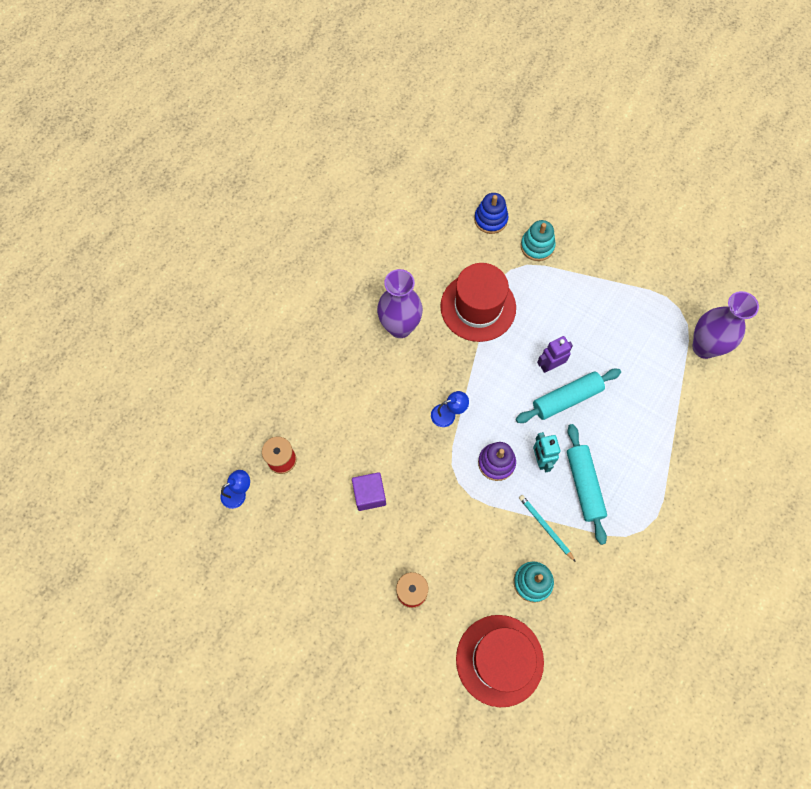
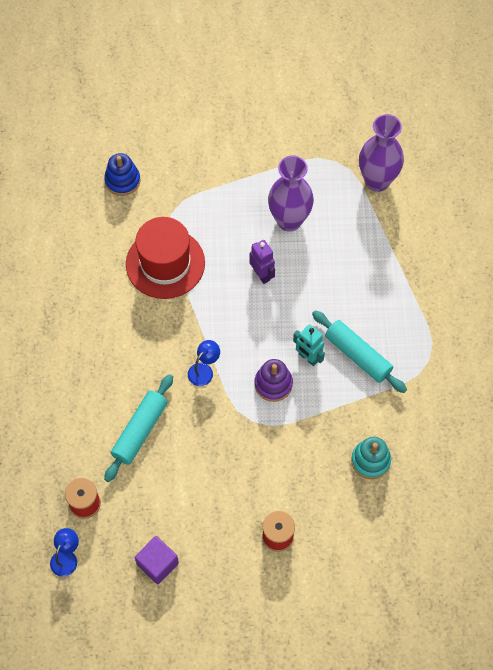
camera: 35 degrees left, 5 degrees down
(369, 494) = (184, 481): purple cube -> purple cube (157, 564)
(400, 327) = (108, 323): purple vase -> purple vase (289, 220)
(499, 660) = (387, 540): red hat -> none
(537, 246) = (180, 180): turquoise stacking toy -> none
(545, 527) = (350, 410): turquoise pencil -> none
(550, 365) = (262, 274): purple robot -> purple robot turned 120 degrees clockwise
(566, 398) = (294, 293): turquoise rolling pin -> turquoise rolling pin (140, 431)

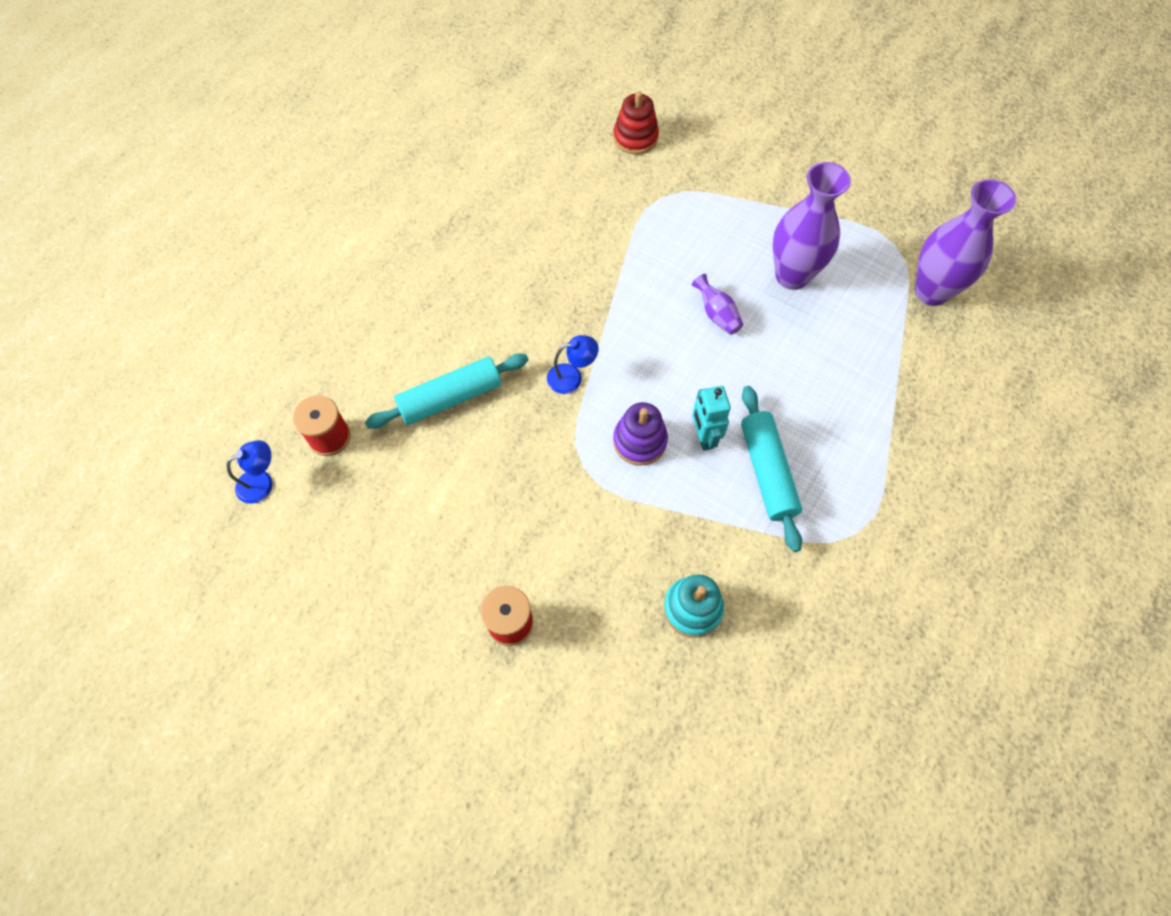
camera: 35 degrees right, 0 degrees up
(122, 180) = (635, 138): blue stacking toy -> red stacking toy
(157, 564) = (350, 558): purple cube -> none
(165, 263) = (616, 242): red hat -> none
(262, 274) = (716, 314): purple robot -> purple vase

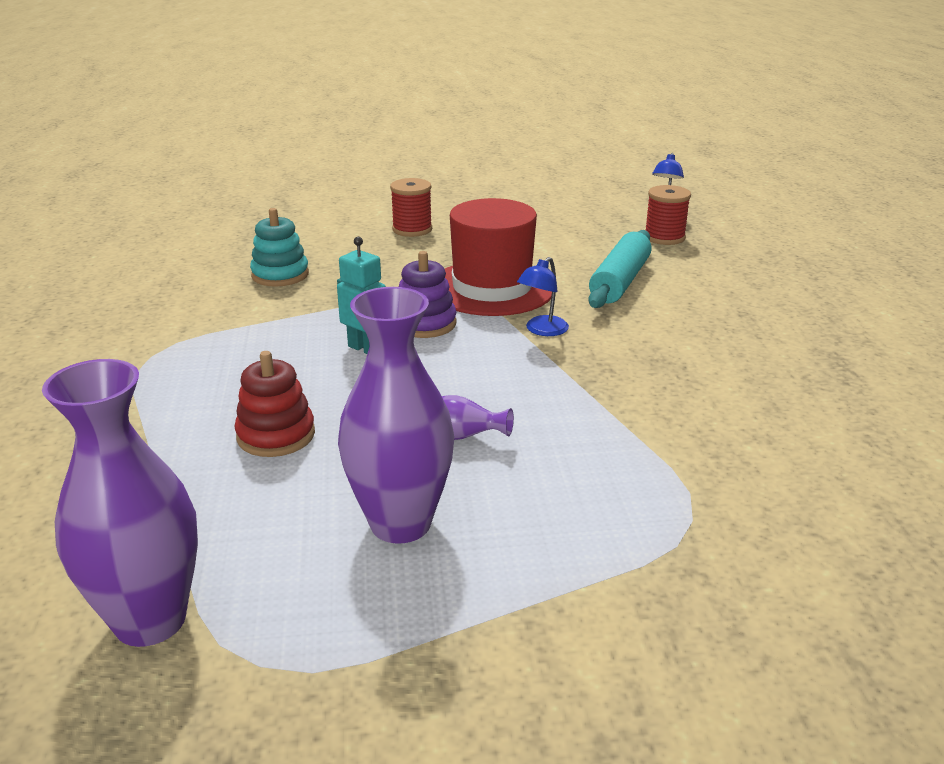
camera: 140 degrees right, 35 degrees down
(547, 457) = (492, 288): none -> red hat
(635, 138) = (851, 577): red stacking toy -> red stacking toy (276, 435)
(767, 472) = (277, 355): turquoise rolling pin -> none

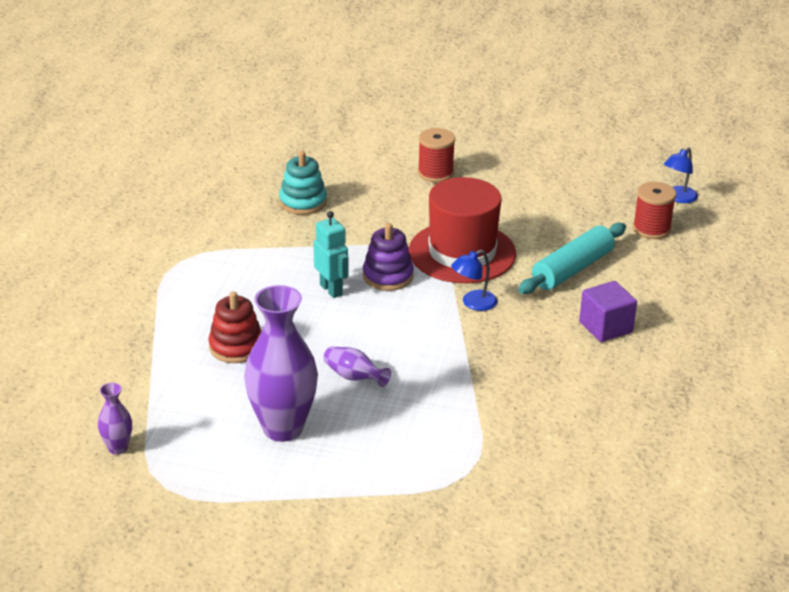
camera: 20 degrees right, 5 degrees up
(150, 620) = (118, 448): purple vase -> purple vase, size x0.47
(702, 324) = (605, 327): none -> purple cube

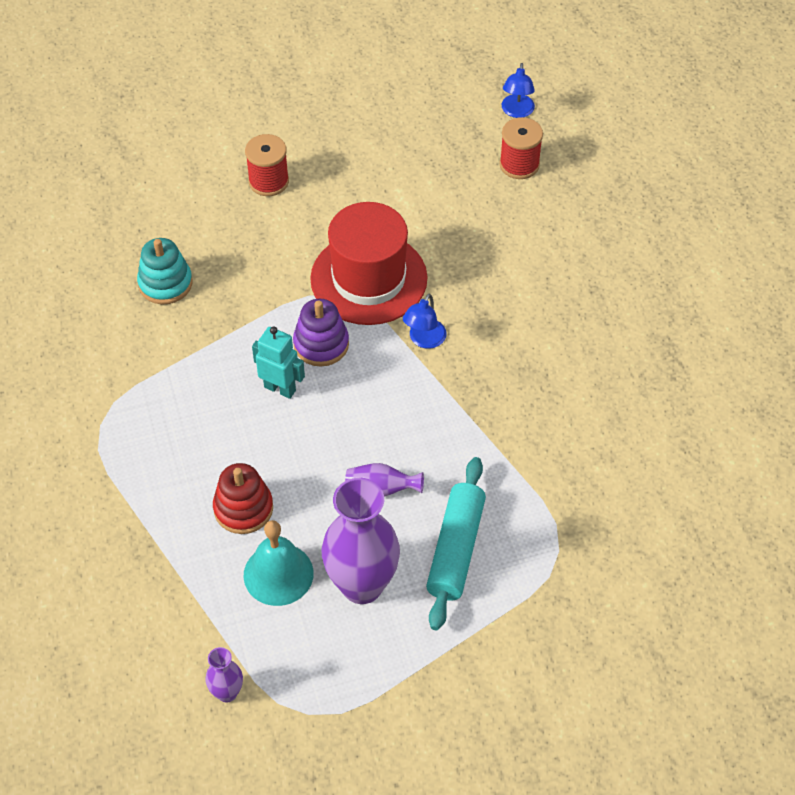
camera: 30 degrees left, 20 degrees up
(225, 395) = (278, 574): none -> turquoise bell
(572, 269) = (483, 252): turquoise rolling pin -> turquoise rolling pin (456, 549)
(605, 327) = (559, 311): purple cube -> none

